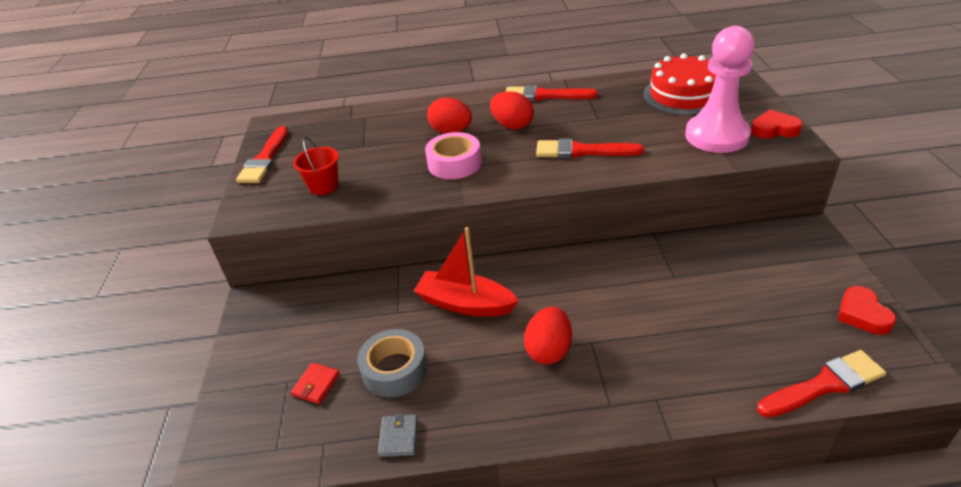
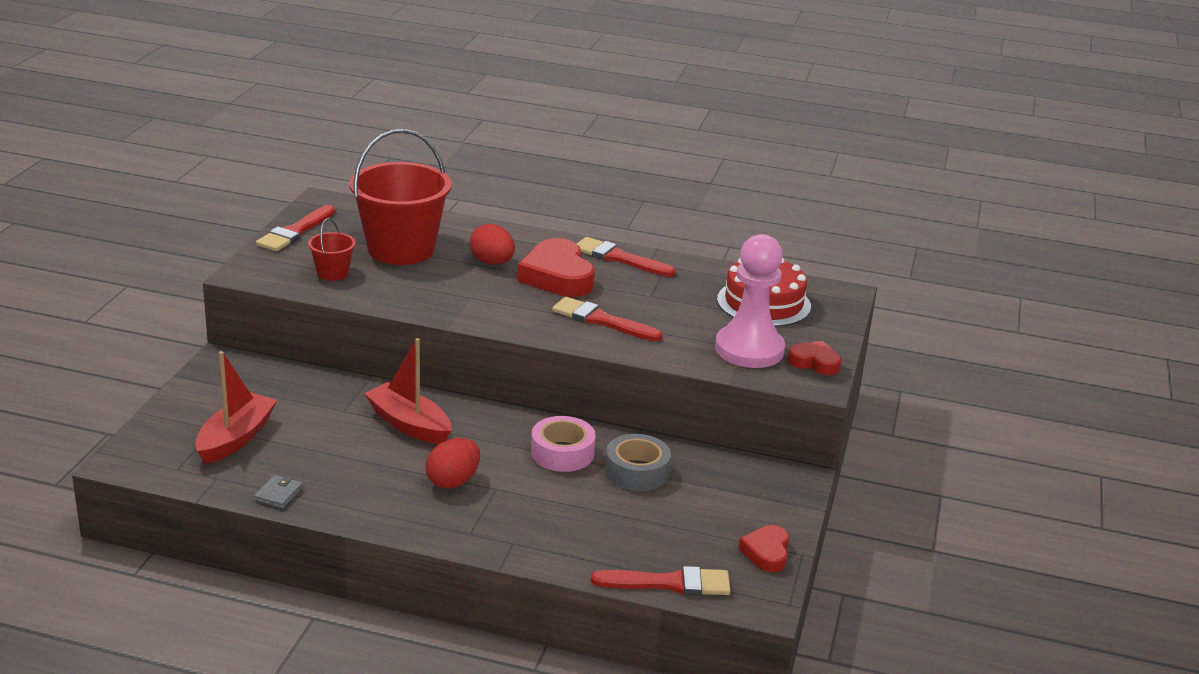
camera: 15 degrees right, 10 degrees down
(316, 385) = (236, 438): red wallet -> red boat
(367, 145) = (401, 249): none -> red bucket
(395, 370) = (309, 450): grey tape -> grey tape (637, 471)
(454, 163) = (469, 292): pink tape -> pink tape (562, 453)
(512, 126) = (557, 276): red egg -> red heart

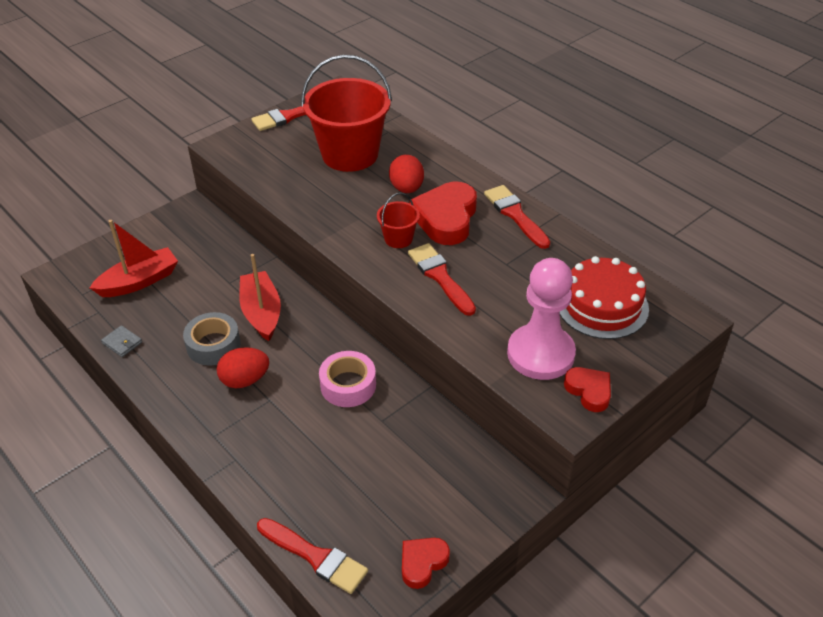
camera: 35 degrees right, 15 degrees up
(278, 494) = (122, 343): grey wallet -> grey wallet turned 75 degrees clockwise
(332, 273) = (280, 163): red bucket -> red bucket (398, 239)
(637, 471) = (389, 428): grey tape -> grey tape (213, 345)

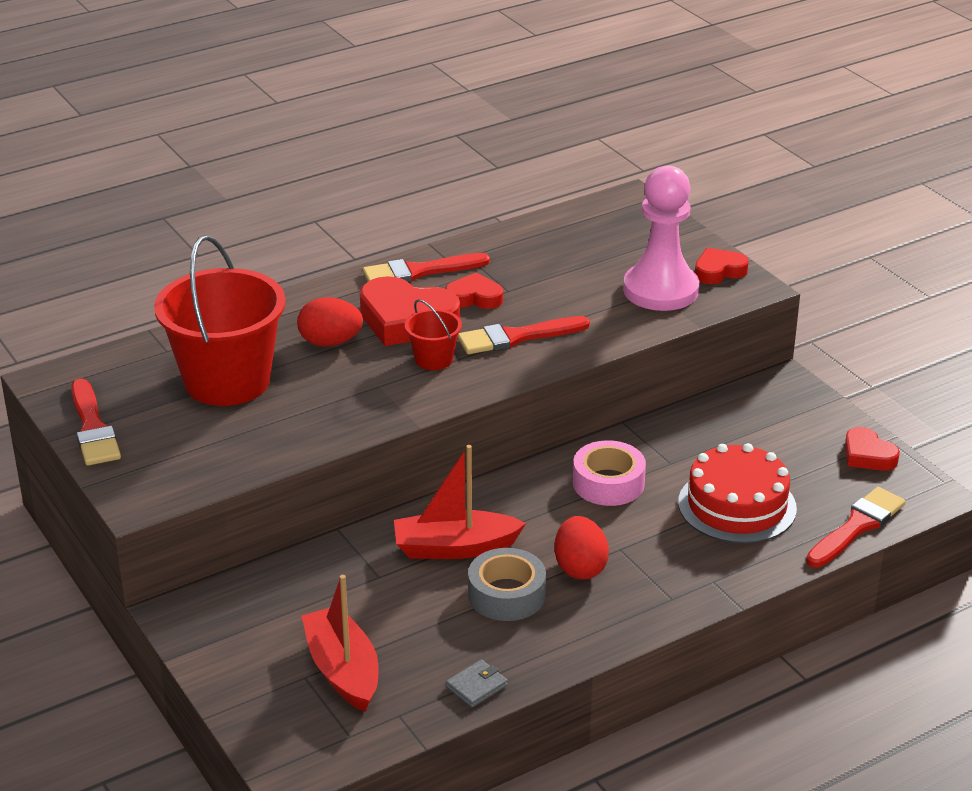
camera: 80 degrees left, 10 degrees down
(489, 247) = (474, 297): none -> red heart
(602, 305) = (595, 243): red cake -> red cake (737, 505)

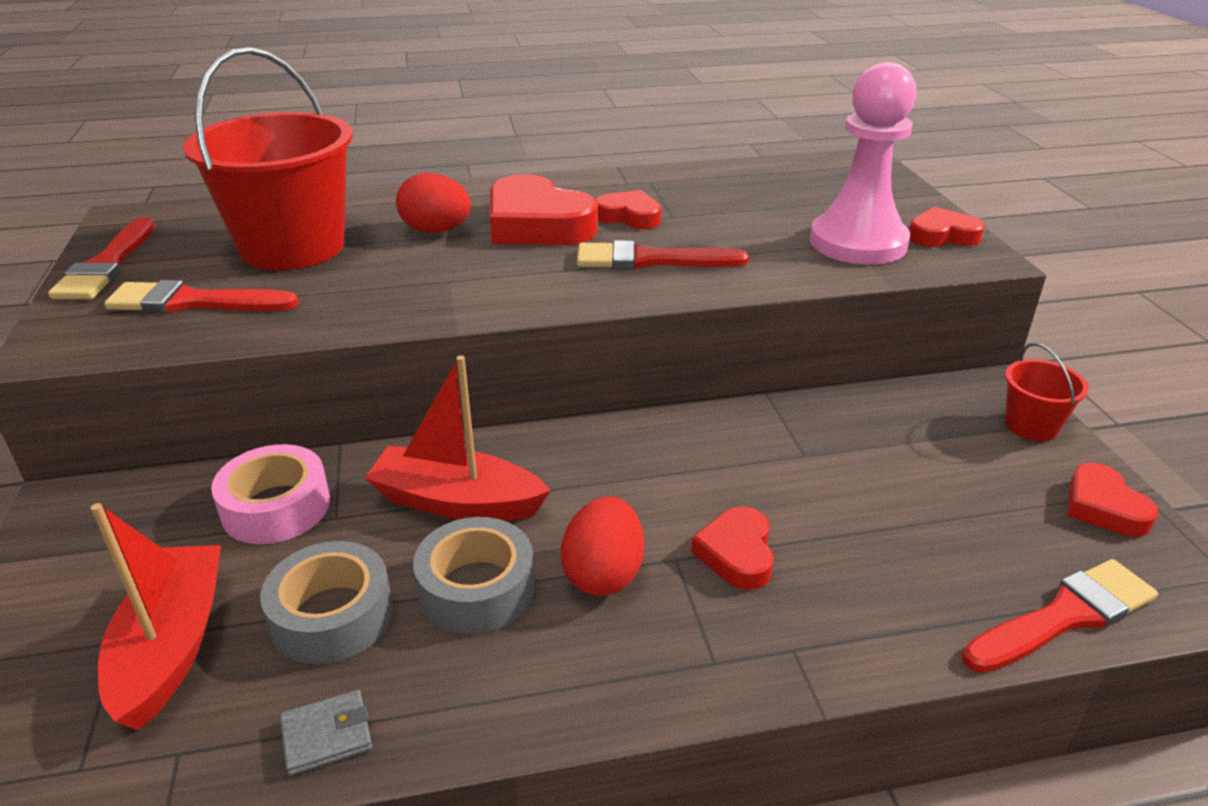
camera: 20 degrees right, 0 degrees up
(419, 272) = (587, 186): red brush -> red brush (194, 302)
(428, 631) = (332, 615): none -> grey tape
(433, 359) = (535, 265): red bucket -> red bucket (1031, 426)
(608, 483) = (708, 463): pink tape -> pink tape (276, 507)
(655, 536) = (737, 554): none -> red heart
(737, 505) = (877, 536): red cake -> none

